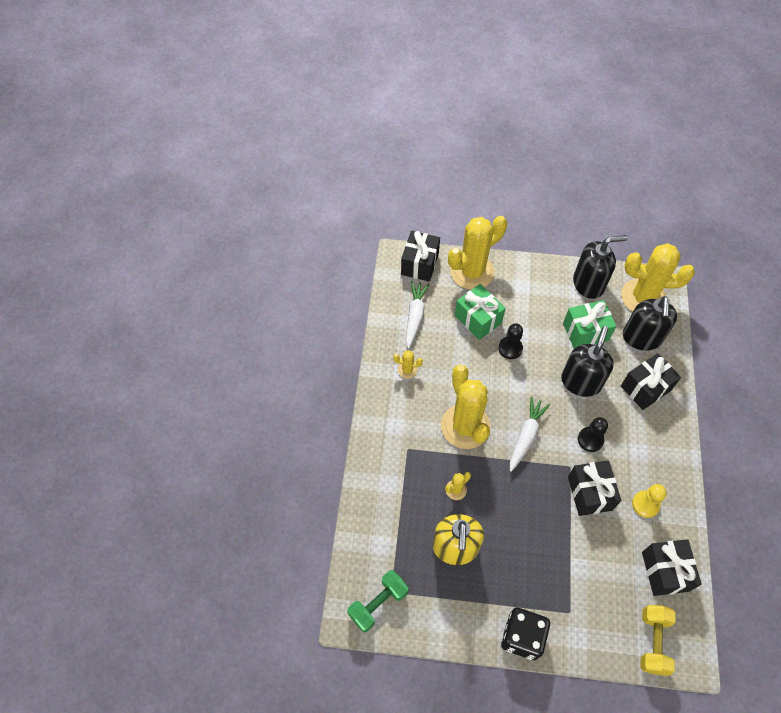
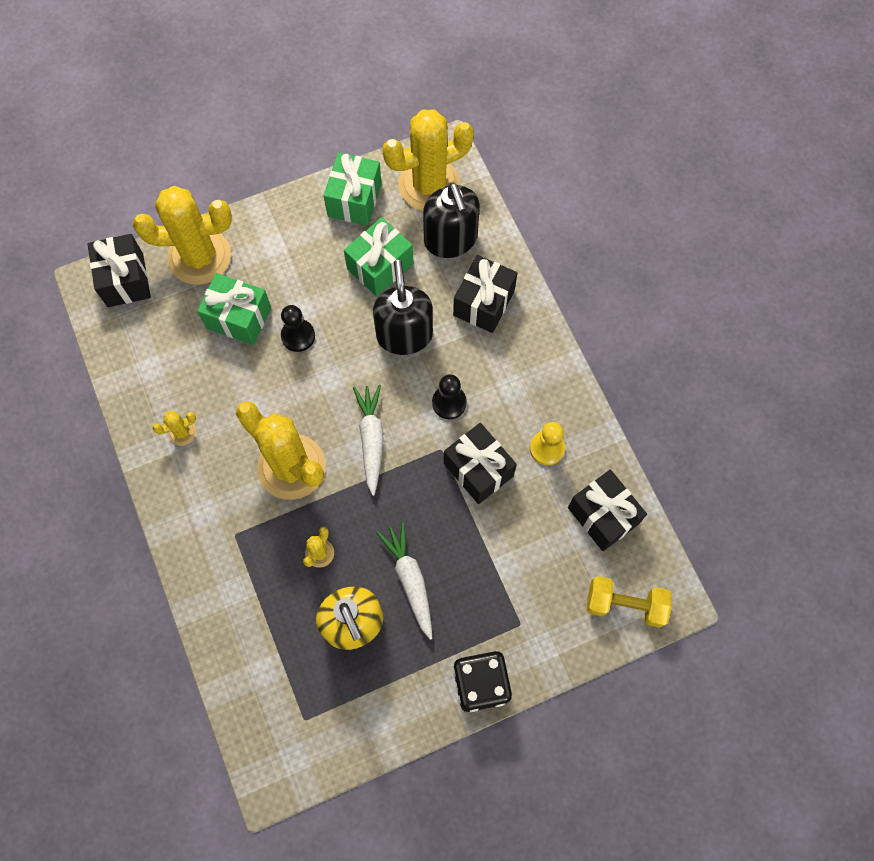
camera: 30 degrees left, 10 degrees up
(378, 603) = (295, 744): green dumbbell -> none
(415, 316) = (155, 355): white carrot -> white carrot (410, 580)
(472, 272) = (199, 256): yellow cactus -> yellow cactus turned 60 degrees clockwise
(588, 284) = (354, 200): black soap dispenser -> green gift
(653, 642) = (625, 604): yellow dumbbell -> yellow dumbbell turned 60 degrees counterclockwise

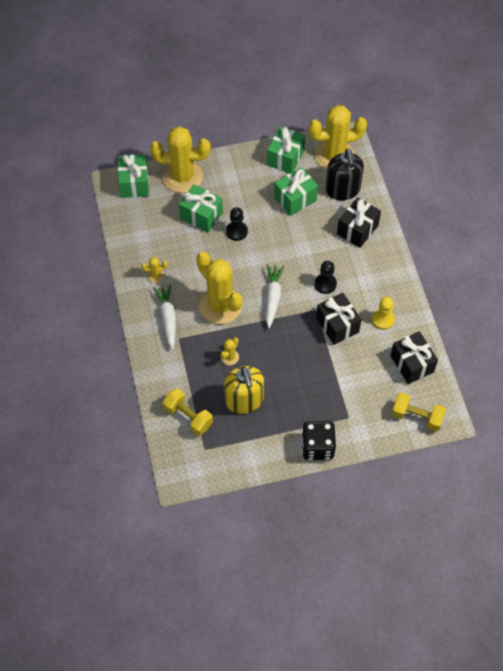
camera: 10 degrees right, 10 degrees down
(125, 280) = (134, 183): black gift -> green gift
(269, 668) = (188, 416): none -> yellow dumbbell
(404, 335) = (304, 241): black soap dispenser -> none
(410, 580) = (283, 381): white carrot -> white carrot (168, 318)

